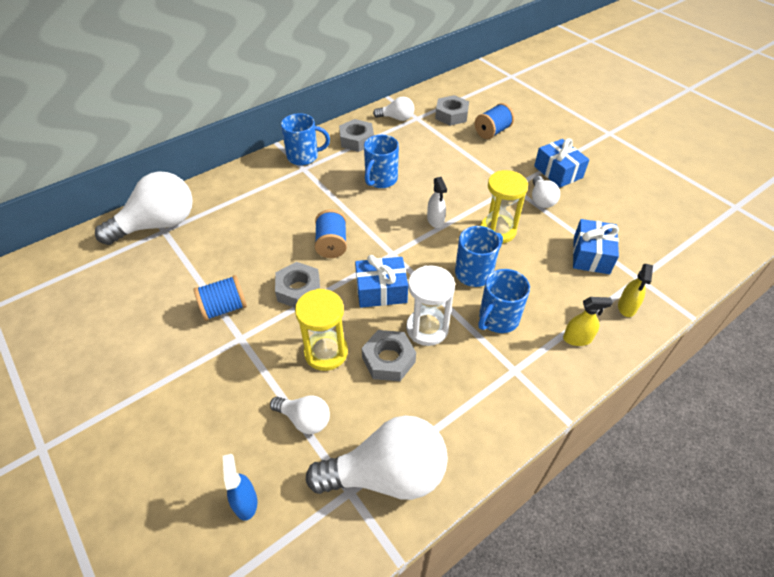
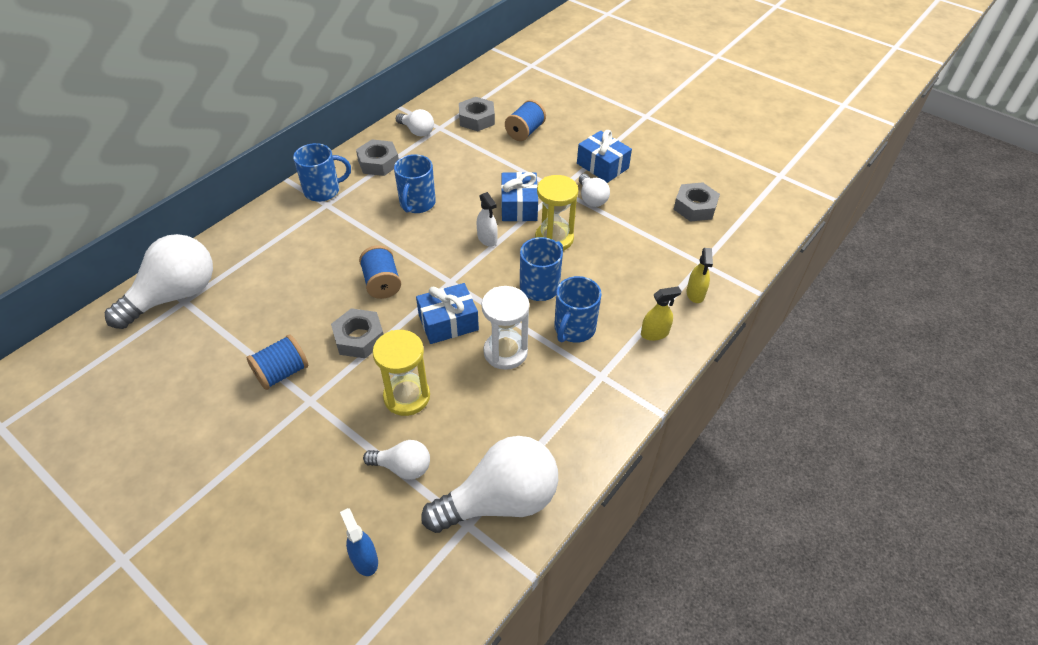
camera: 15 degrees left, 0 degrees up
(388, 360) = (474, 391): grey nut -> grey nut (695, 207)
(396, 118) = (417, 131): white light bulb -> white light bulb turned 45 degrees clockwise
(591, 255) = (652, 248): blue gift -> blue gift (519, 206)

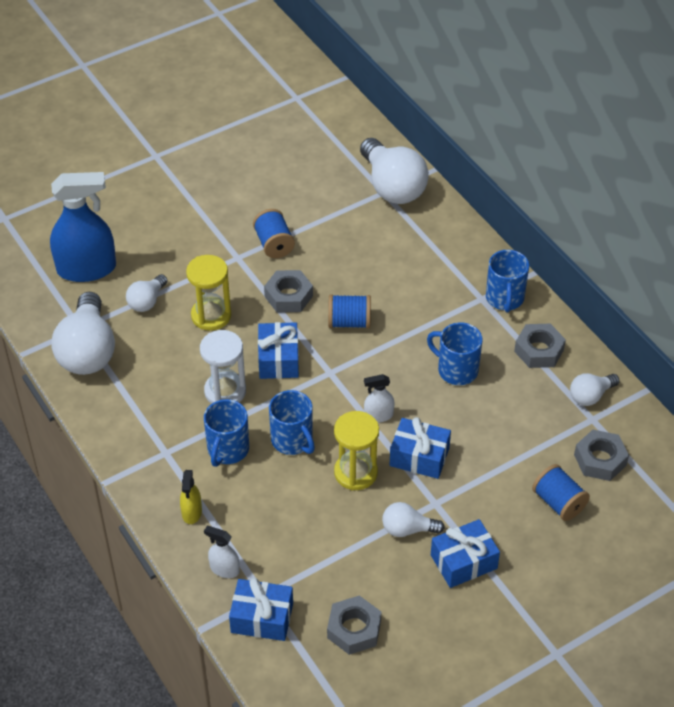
camera: 110 degrees right, 0 degrees up
(364, 559) = (87, 269): blue spray bottle -> blue spray bottle, size x2.19
(574, 329) = (227, 450): blue mug -> blue mug turned 120 degrees counterclockwise
(695, 293) = (224, 569): yellow spray bottle -> white spray bottle
(722, 258) = (262, 618): none -> blue gift

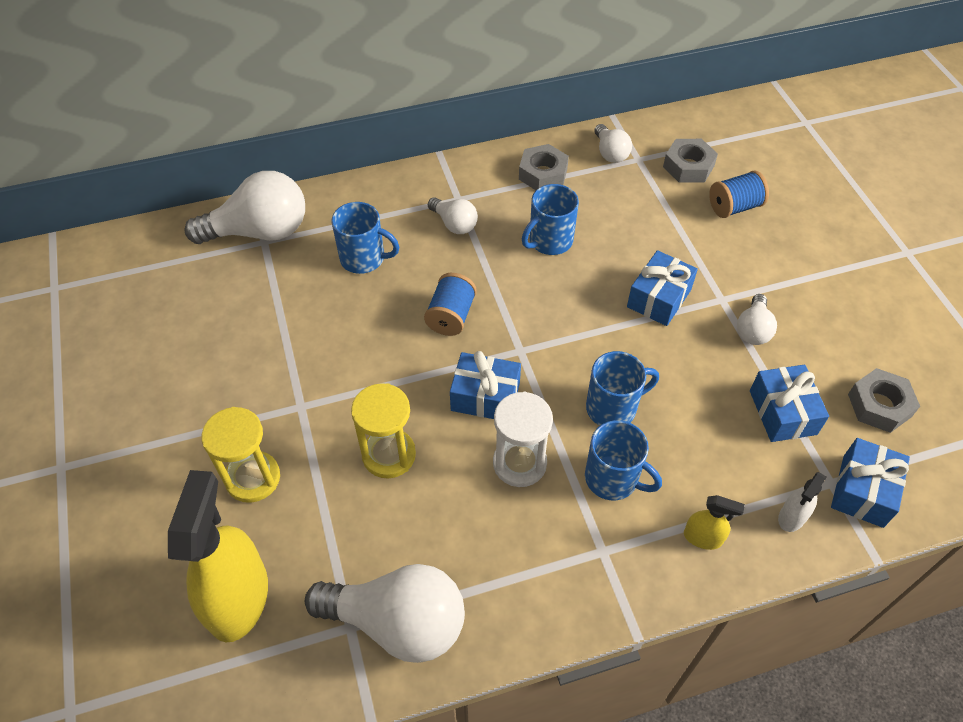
camera: 75 degrees left, 5 degrees up
(87, 269) = (238, 598): blue spray bottle -> yellow spray bottle
(147, 301) = (334, 527): white light bulb -> white light bulb (454, 224)
(274, 244) = (296, 363): blue spool -> none
(288, 296) = (388, 365): grey nut -> none
(355, 473) = (670, 358): yellow hourglass -> yellow hourglass (253, 478)
(378, 415) = (595, 320): white spray bottle -> none
(463, 562) = (798, 294): blue gift -> blue gift (782, 412)
(504, 298) = (465, 181): blue mug -> blue mug (364, 258)

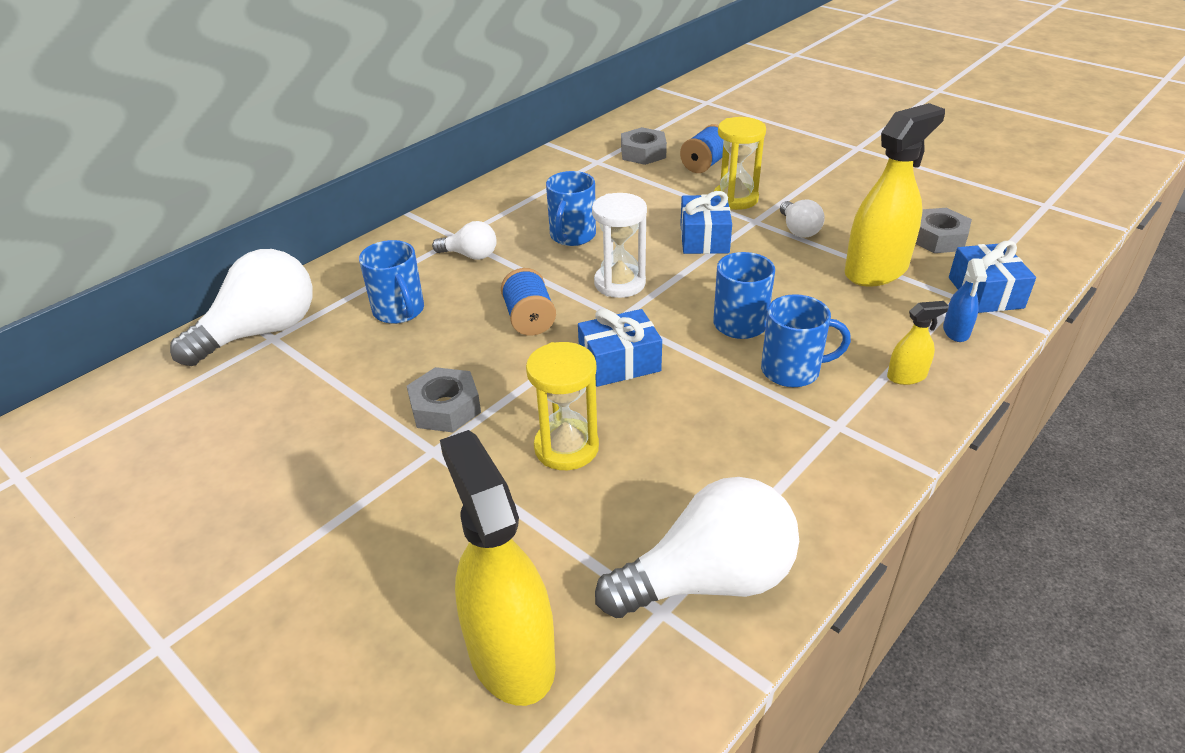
camera: 30 degrees left, 15 degrees down
(253, 478) = (431, 536): yellow hourglass -> yellow hourglass (735, 199)
(364, 258) = (399, 311): blue mug -> blue mug turned 75 degrees clockwise
(519, 463) = (700, 397): white hourglass -> white hourglass (619, 283)
(543, 174) = (522, 196): grey nut -> grey nut (445, 408)
(610, 153) = (569, 165): white light bulb -> none
(782, 412) = (876, 270): blue gift -> yellow spray bottle
(792, 517) = (956, 331): white spray bottle -> blue spray bottle

